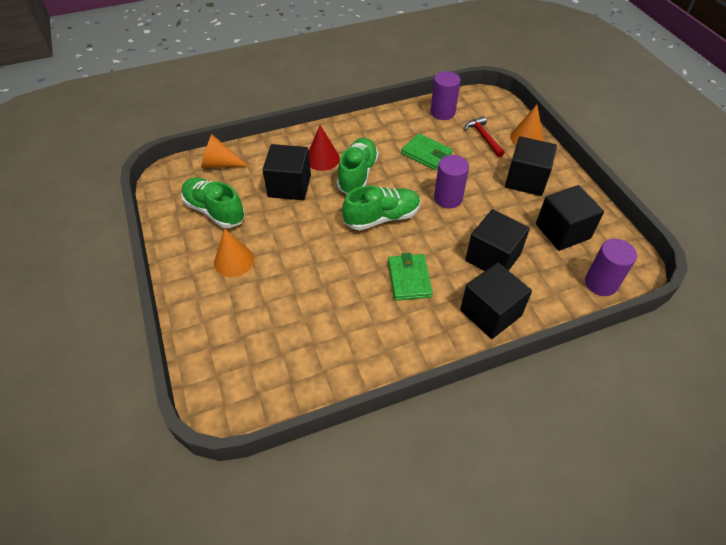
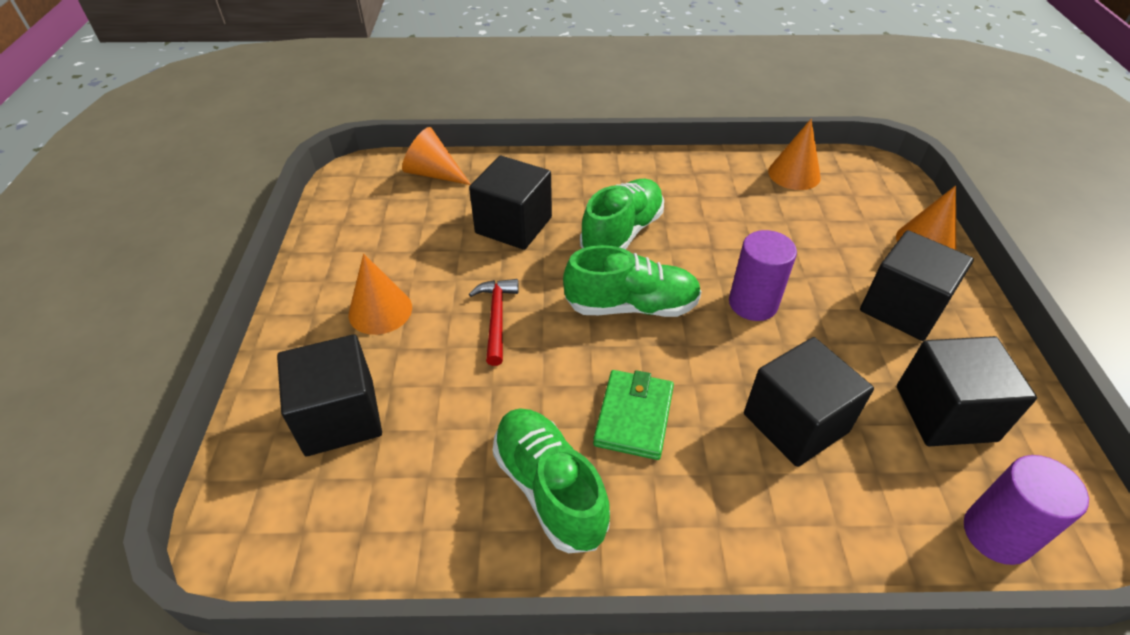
camera: 20 degrees right, 5 degrees down
(214, 211) = (392, 234): green shoe -> green shoe (549, 489)
(322, 159) = (580, 198): red cone -> none
(426, 154) = (743, 228): green wallet -> none
(442, 112) = (794, 174): purple cylinder -> orange cone
(483, 137) = (849, 224): red hammer -> red hammer (496, 318)
(490, 313) = (755, 522): black cube -> black cube (340, 417)

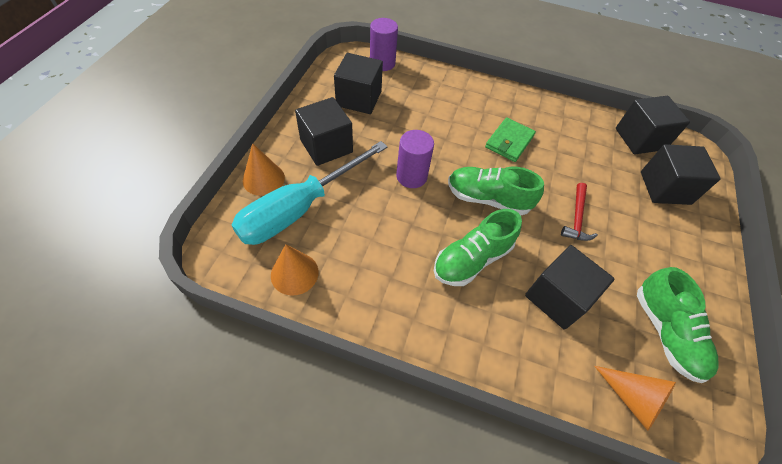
camera: 165 degrees left, 10 degrees up
(380, 310) = (656, 249): orange cone -> none
(549, 489) = (557, 127): green shoe -> green shoe (665, 332)
(795, 423) = (432, 116): black cube -> black cube (640, 139)
(850, 225) = (299, 208): none -> turquoise screwdriver

